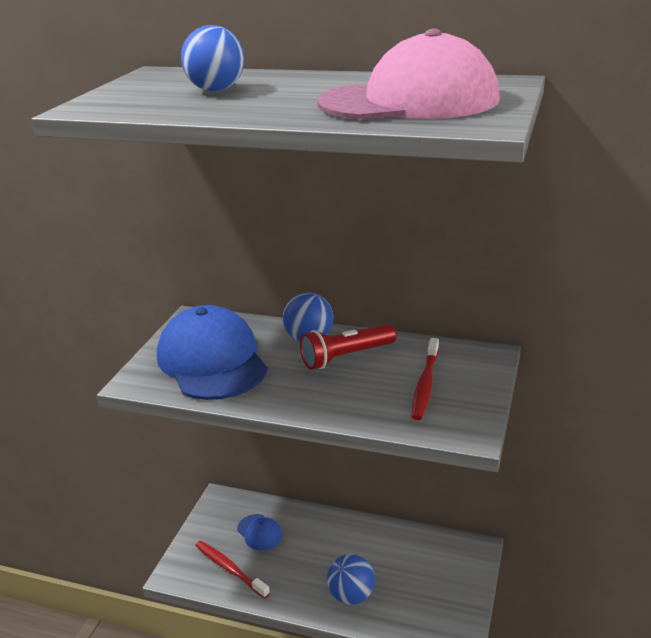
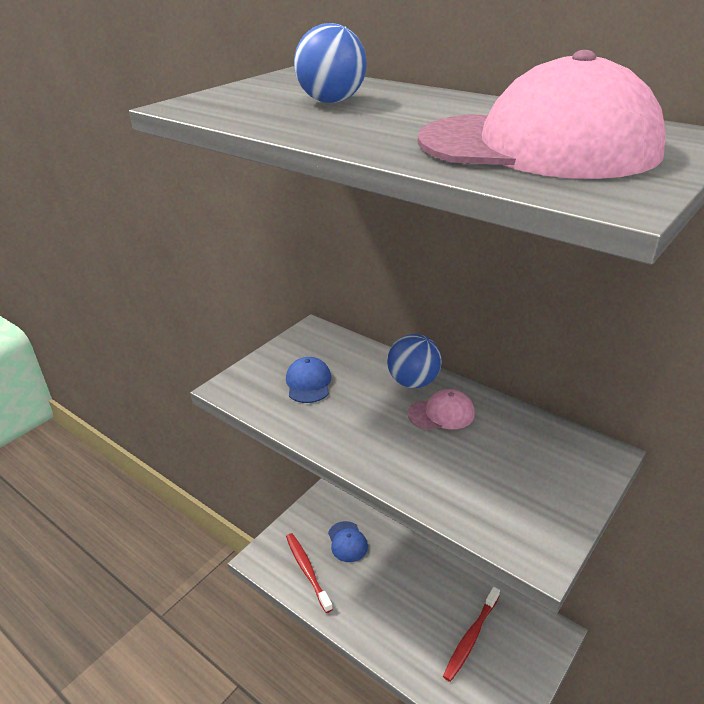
camera: 20 degrees right, 5 degrees up
(212, 361) = (308, 383): blue cap -> blue cap, size x0.45
(346, 357) = (441, 413): red flashlight -> pink cap
(351, 595) = (408, 639): blue ball -> none
(425, 384) = (512, 472): red toothbrush -> red toothbrush (471, 638)

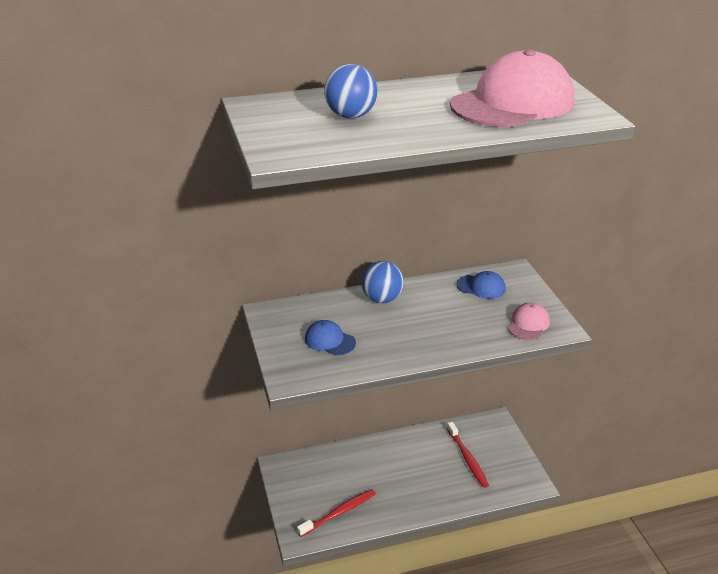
camera: 55 degrees left, 0 degrees up
(307, 570) = (339, 513): red toothbrush -> red toothbrush turned 135 degrees clockwise
(347, 542) = (336, 476): blue cap -> blue cap (481, 287)
(441, 413) = (424, 304): pink cap -> pink cap (528, 324)

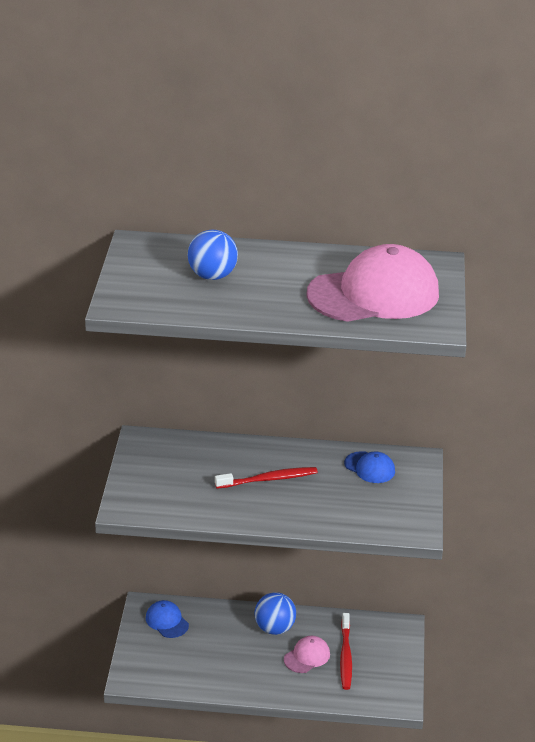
camera: 20 degrees right, 0 degrees up
(329, 341) = (182, 483): blue cap -> blue cap (167, 621)
(339, 513) = (181, 668): red toothbrush -> red toothbrush (268, 479)
(382, 299) = (260, 454): blue ball -> blue ball (274, 628)
(528, 324) = (388, 518): pink cap -> pink cap (307, 656)

